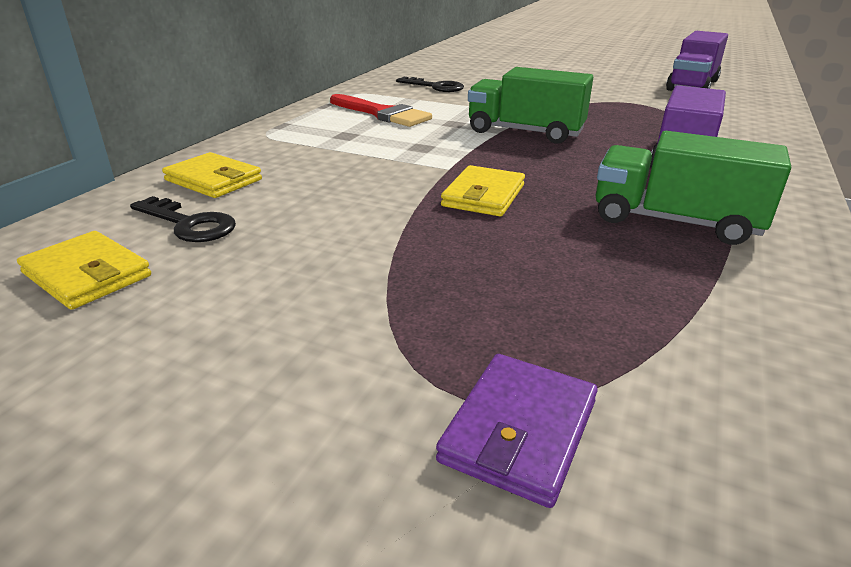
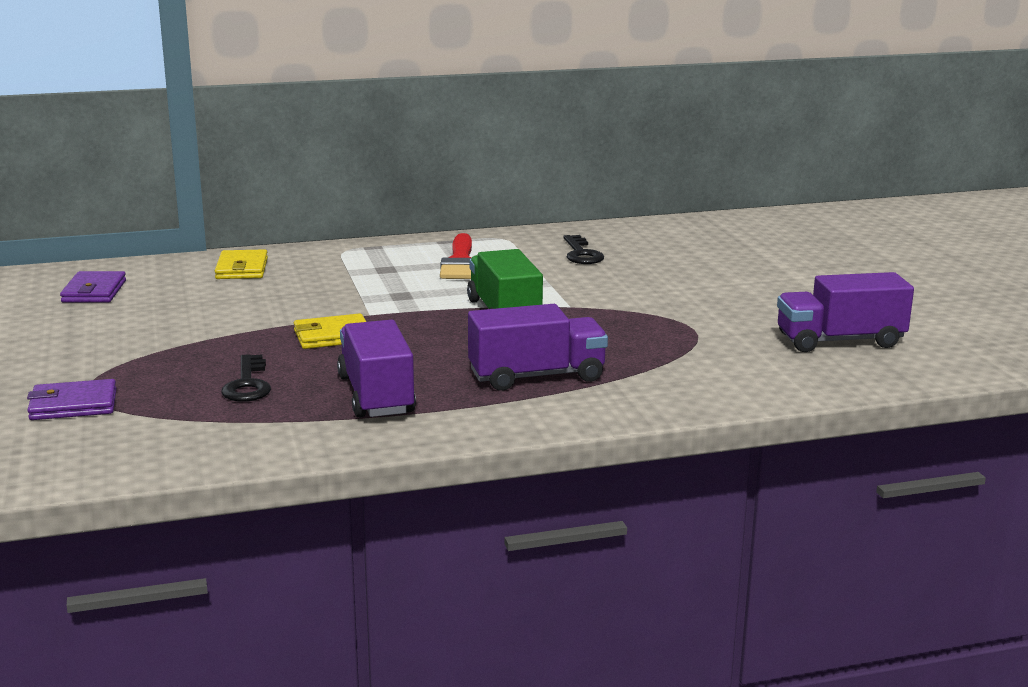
camera: 50 degrees right, 10 degrees down
(87, 274) = (94, 291): yellow wallet -> purple wallet
(189, 224) = (175, 287): black key -> black key (247, 384)
(674, 221) = (376, 395): green truck -> purple truck

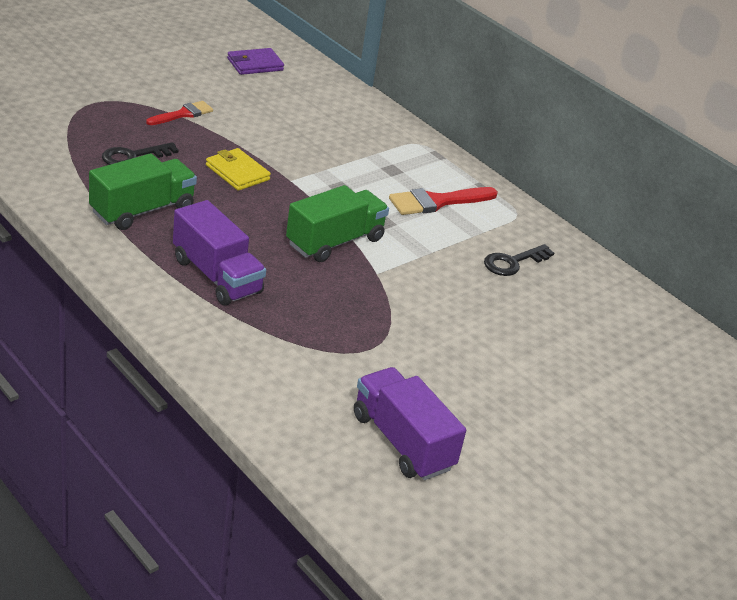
camera: 60 degrees right, 15 degrees up
(73, 405) = (69, 104): purple wallet -> none
(172, 344) = (183, 114): none -> red brush
(242, 269) = (342, 108): yellow wallet -> none
(376, 395) = (142, 210): purple truck -> green truck

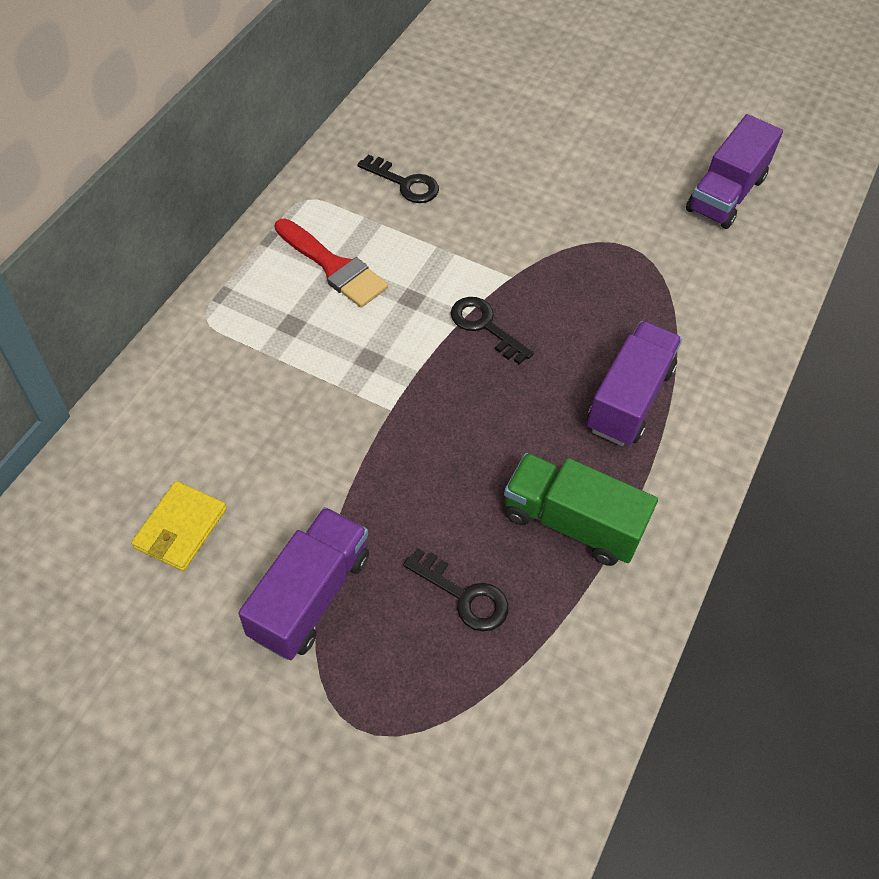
camera: 110 degrees left, 20 degrees up
(183, 114) = (310, 596): red brush -> purple truck
(237, 172) = (415, 468): yellow wallet -> yellow wallet (181, 528)
(255, 64) = (88, 578): purple wallet -> none
(335, 242) = (485, 326): green truck -> black key

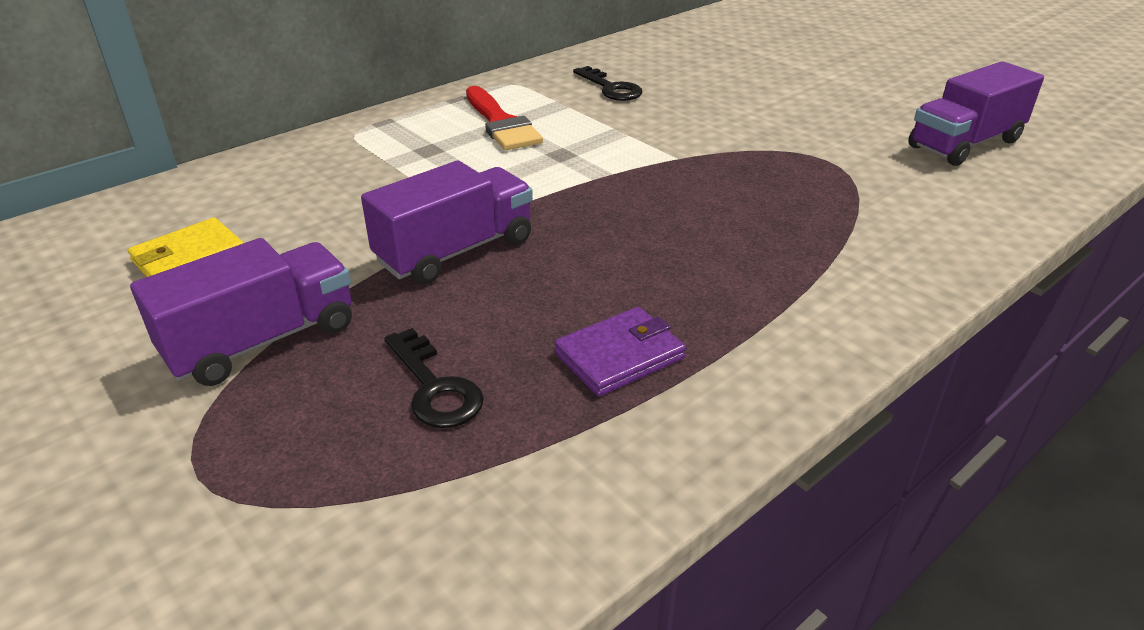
camera: 25 degrees right, 20 degrees down
(485, 326) = (624, 185): black key -> none
(572, 522) = (619, 356): green truck -> purple wallet
(629, 399) = (760, 268): purple truck -> purple truck (455, 251)

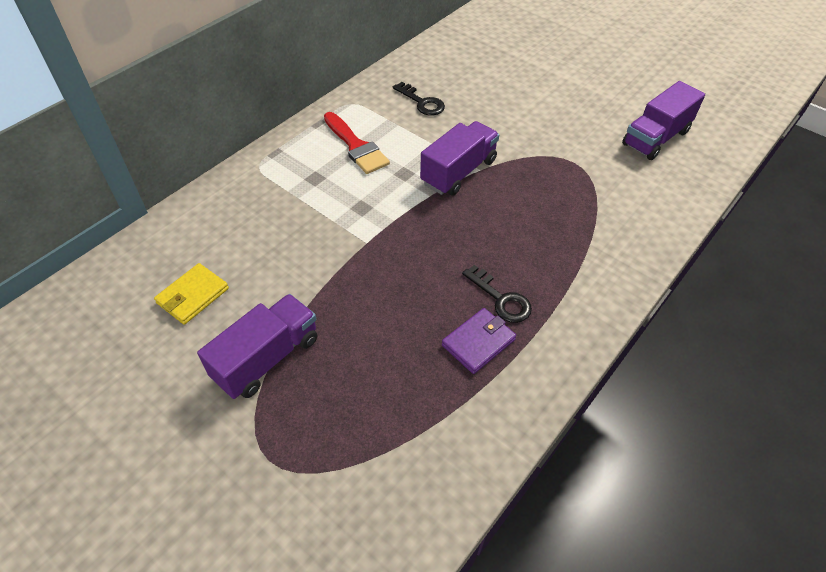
camera: 10 degrees left, 15 degrees up
(435, 387) = (380, 379): black key -> black key (501, 299)
(455, 251) = (360, 270): purple truck -> purple truck (458, 172)

